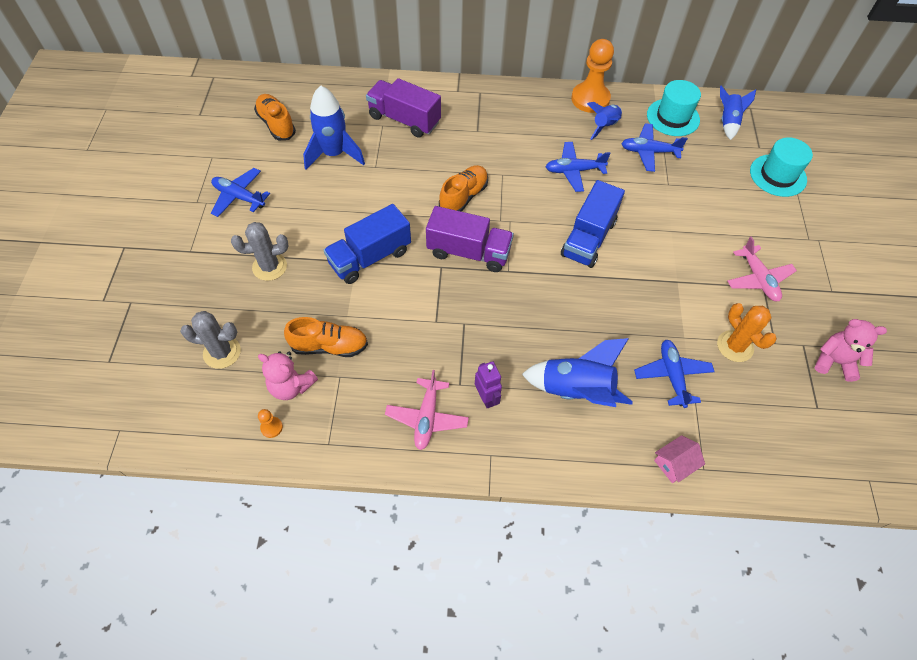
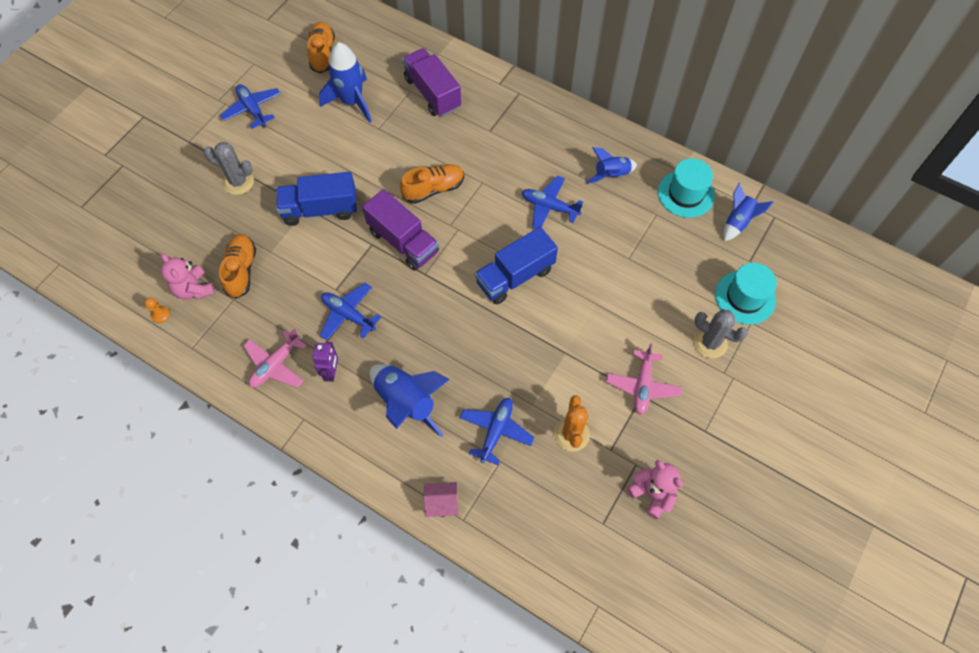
camera: 30 degrees right, 5 degrees up
(222, 352) = (161, 237): grey cactus -> grey cactus (710, 343)
(329, 346) = (241, 270): orange shoe -> orange shoe turned 120 degrees counterclockwise
(590, 99) = (618, 142): orange pawn -> none
(649, 152) = (634, 218): blue plane -> blue plane (348, 315)

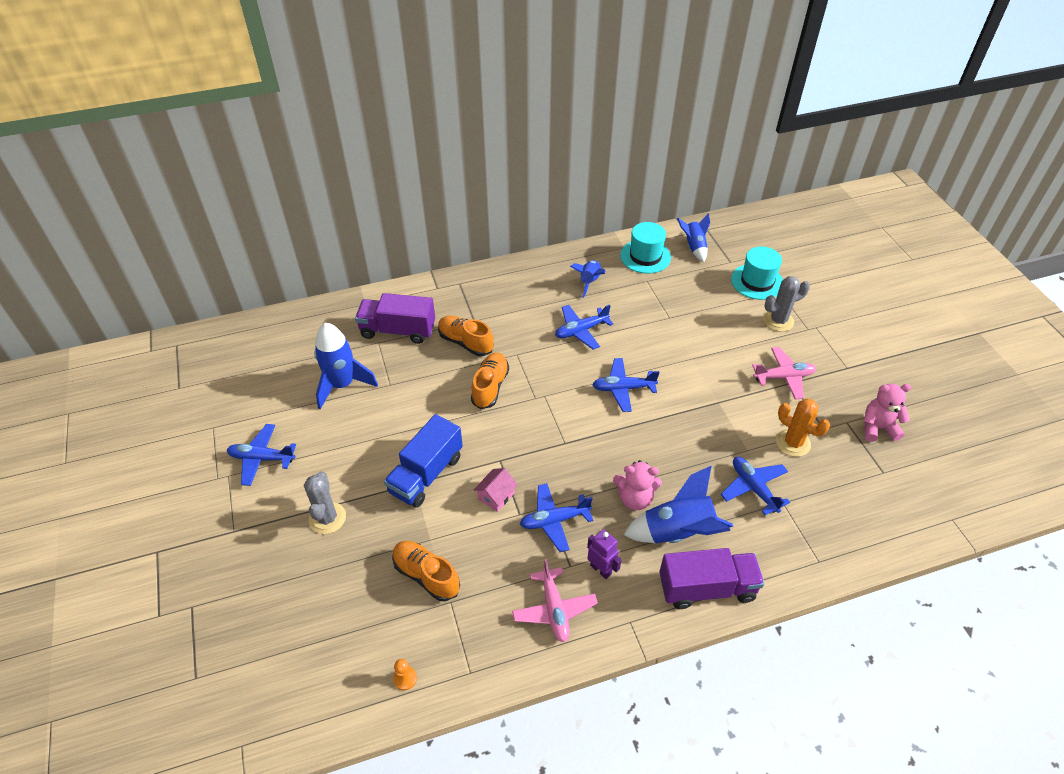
camera: 50 degrees left, 15 degrees down
(194, 289) = (406, 629): pink teddy bear -> pink teddy bear (635, 498)
(238, 182) = (327, 518): grey cactus -> grey cactus turned 60 degrees counterclockwise
(322, 54) = (268, 373): orange shoe -> orange shoe (465, 342)
(403, 241) = (519, 437): purple truck -> purple truck (707, 588)
(442, 503) = (793, 566): pink house -> pink house (496, 496)
(515, 276) = (623, 388): blue truck -> blue plane
(642, 386) = (783, 377): pink plane -> pink plane turned 60 degrees counterclockwise

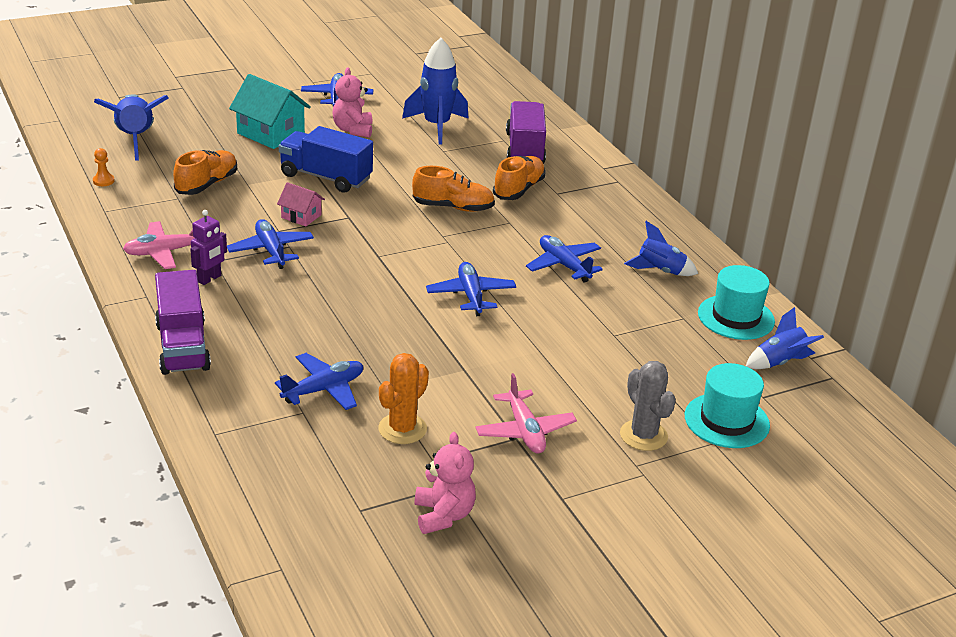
camera: 80 degrees right, 15 degrees down
(327, 518) = (271, 133): grey cactus -> turquoise house
(635, 498) = (303, 301): pink teddy bear -> pink teddy bear (353, 130)
(678, 532) = (257, 329): blue rocket -> blue rocket (135, 139)

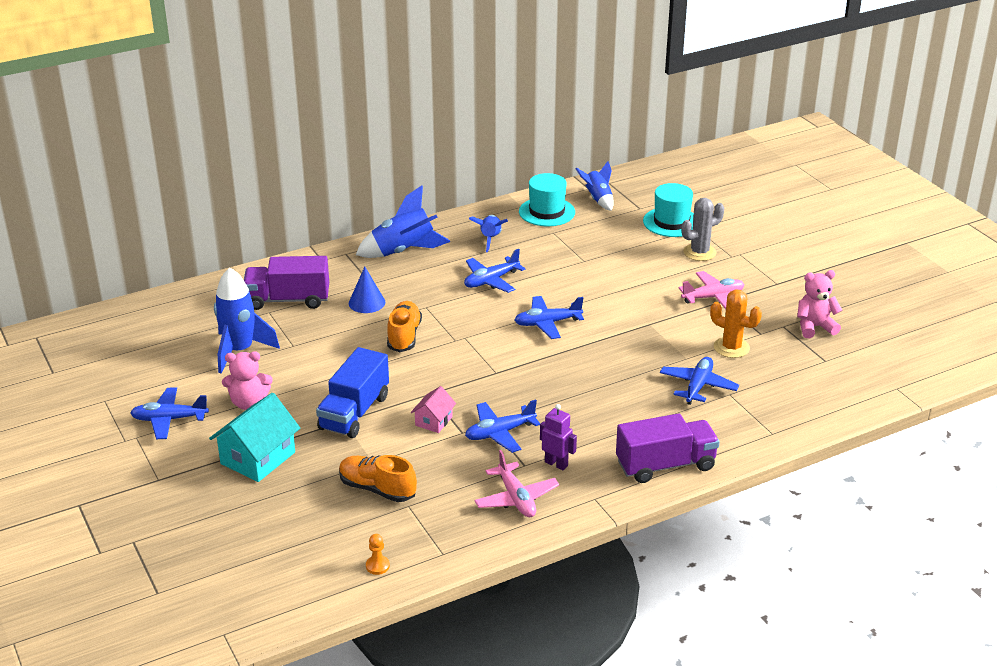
camera: 90 degrees left, 0 degrees up
(135, 139) = (275, 558): blue rocket -> blue rocket (403, 251)
(324, 389) = (698, 386): blue plane -> blue plane turned 60 degrees clockwise
(518, 189) = (367, 302): orange shoe -> blue cone

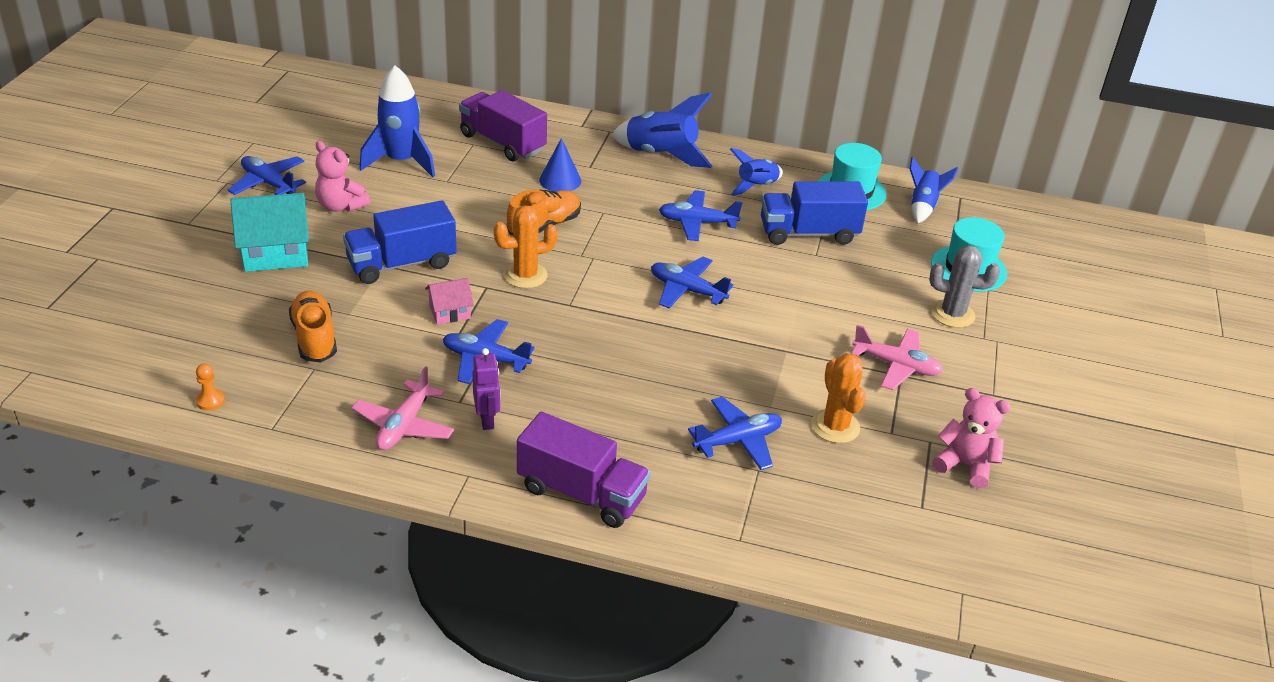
camera: 40 degrees right, 5 degrees up
(442, 372) = (525, 275): none -> orange cactus
(561, 250) = (808, 233): none -> blue truck

